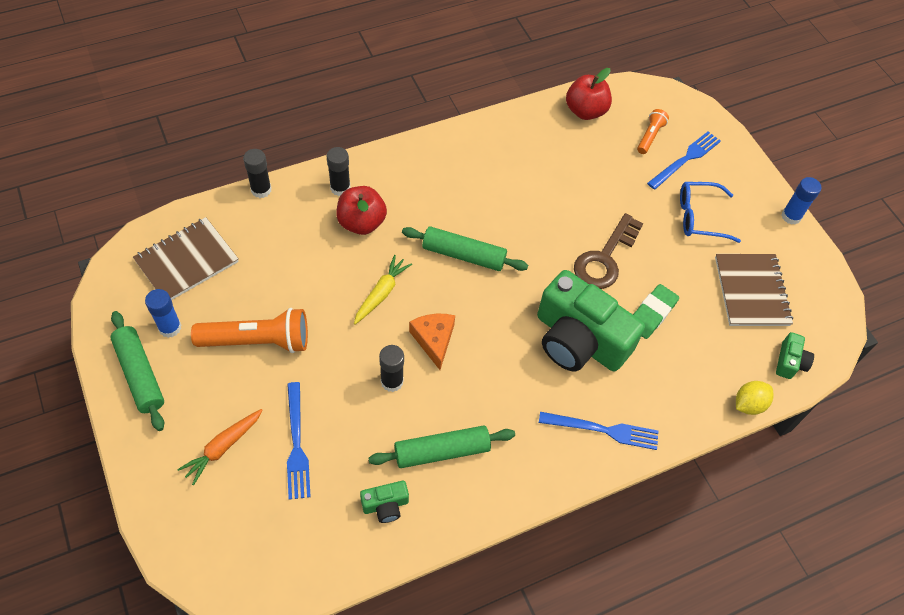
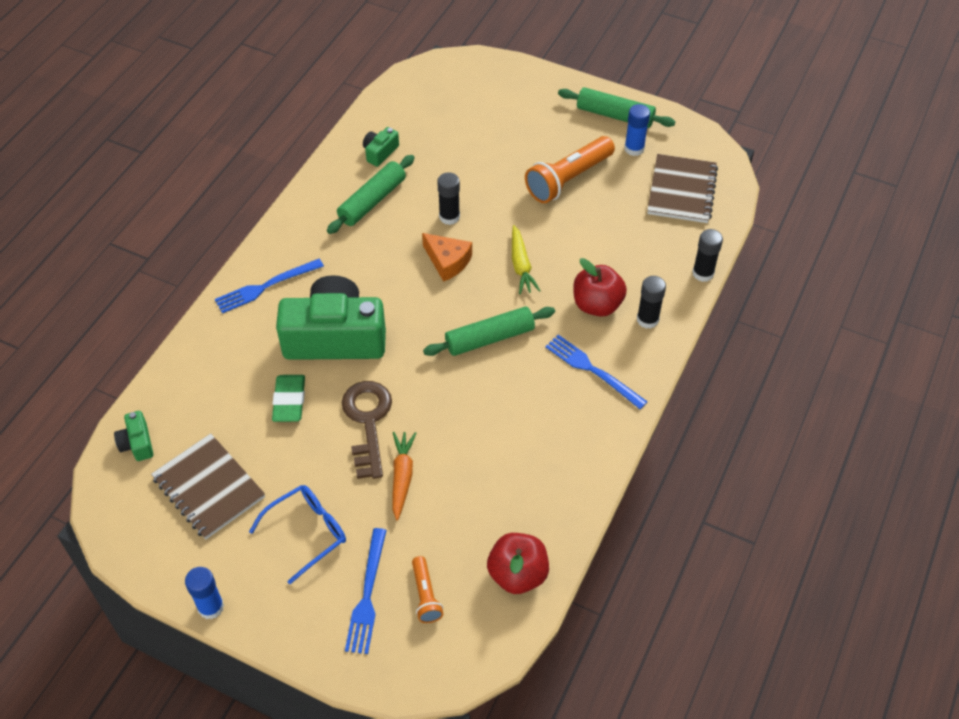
camera: 145 degrees right, 5 degrees down
(223, 447) = (514, 116): orange carrot -> orange carrot (402, 477)
(296, 444) = (472, 145): blue fork -> blue fork (593, 370)
(748, 404) = (157, 382): yellow lemon -> none

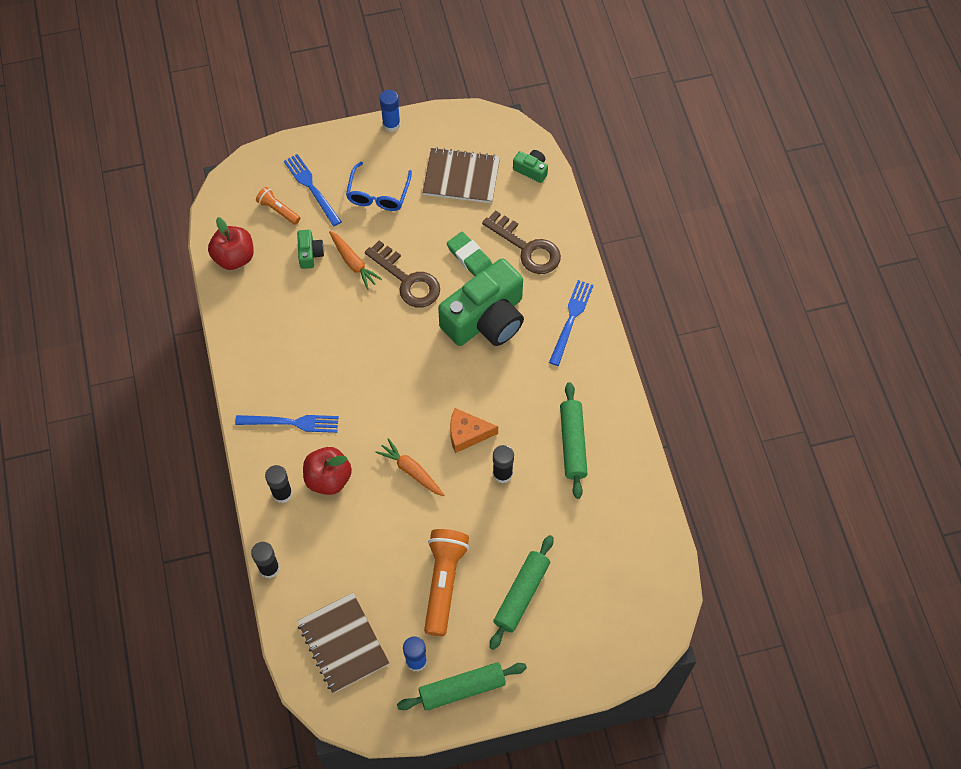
camera: 140 degrees right, 10 degrees up
(230, 372) = (527, 248): none -> brown key
(380, 152) = (613, 493): green camera -> green camera (310, 253)
(489, 338) = (382, 395): green rolling pin -> green rolling pin (521, 594)
(521, 265) = (411, 471): yellow carrot -> orange carrot

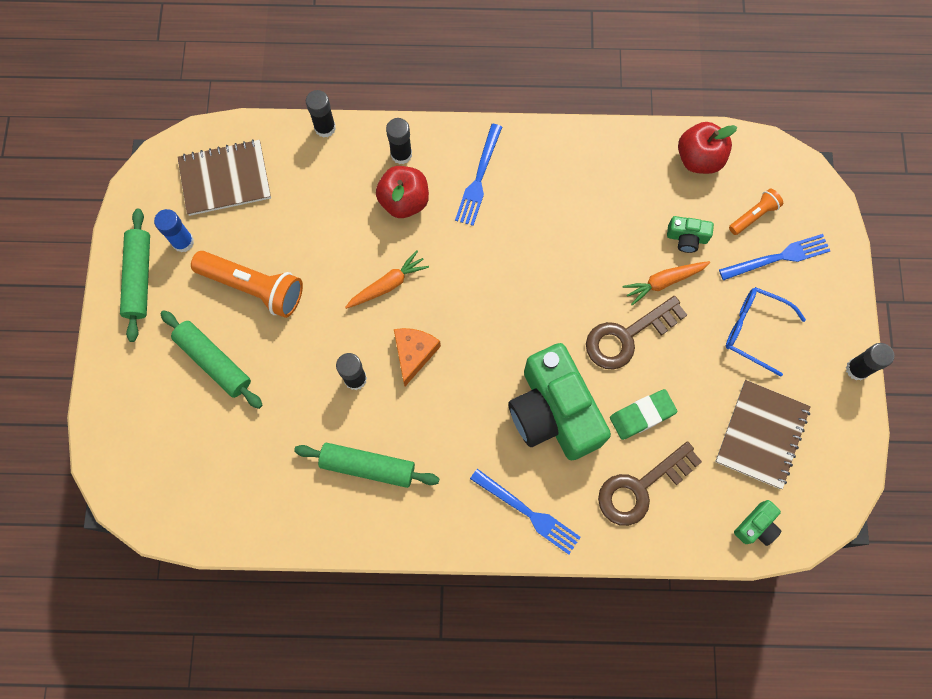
camera: 105 degrees right, 10 degrees up
(391, 124) = (857, 369): blue glue stick -> black glue stick

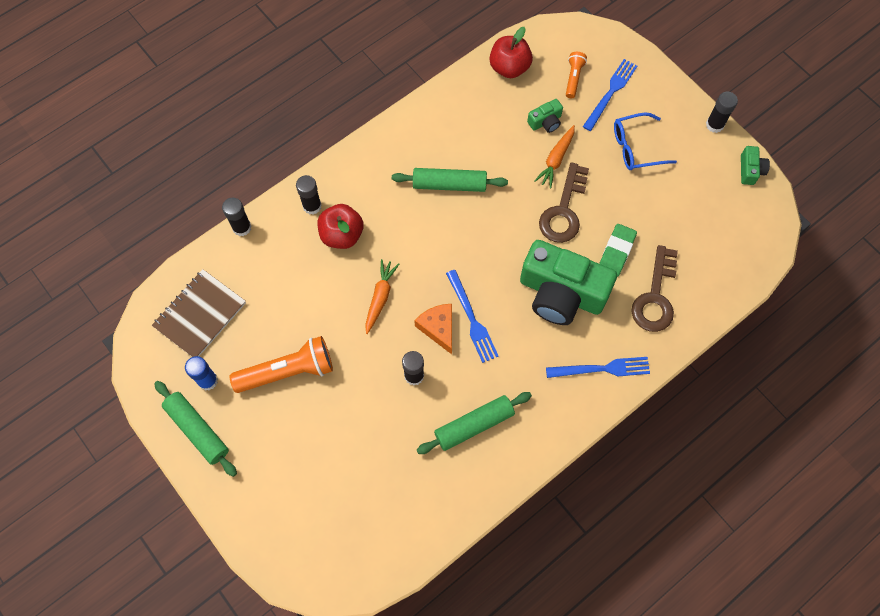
camera: 40 degrees left, 5 degrees down
(214, 362) = (305, 443): green rolling pin -> green rolling pin (449, 184)
(479, 178) = (379, 182): blue fork -> blue fork (471, 318)
(756, 526) = (742, 264): green camera -> green camera (750, 170)
(761, 435) = (696, 207): brown notebook -> none

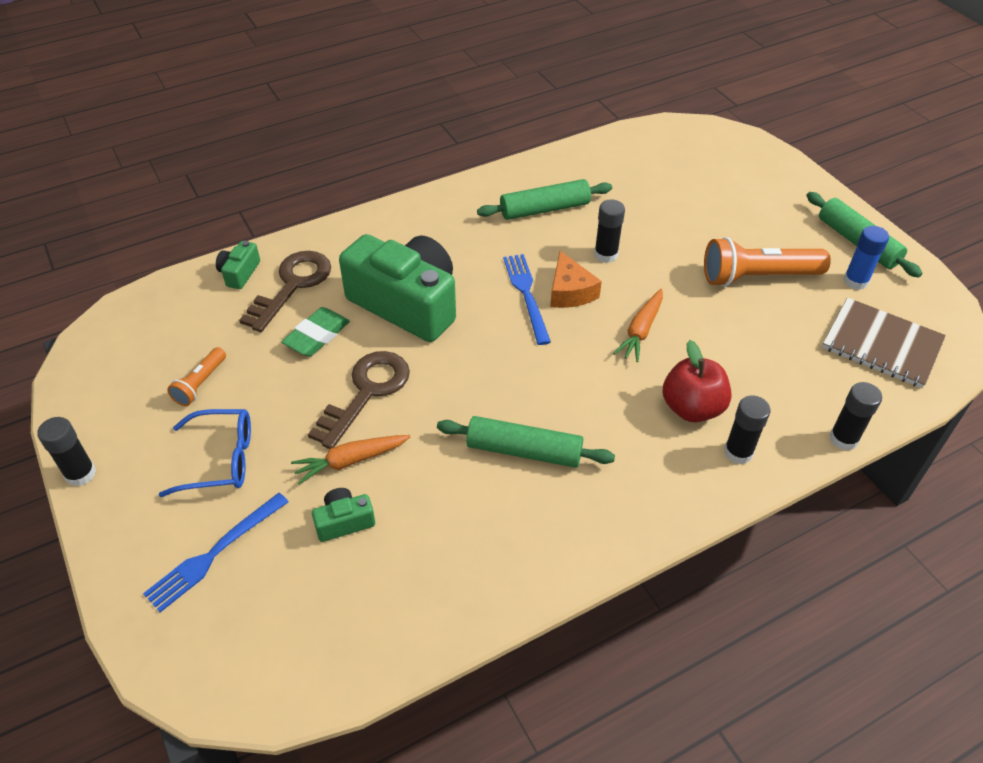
camera: 170 degrees left, 20 degrees down
(200, 315) = (881, 345): brown notebook -> brown notebook turned 75 degrees clockwise
(509, 67) = (372, 632): red apple -> none
(556, 159) = (350, 461): orange carrot -> orange carrot turned 150 degrees counterclockwise
(573, 78) = (265, 591): orange flashlight -> orange flashlight (200, 384)
(601, 369) = (388, 233): blue fork -> none
(750, 170) = (75, 403): green camera -> green camera (239, 273)

